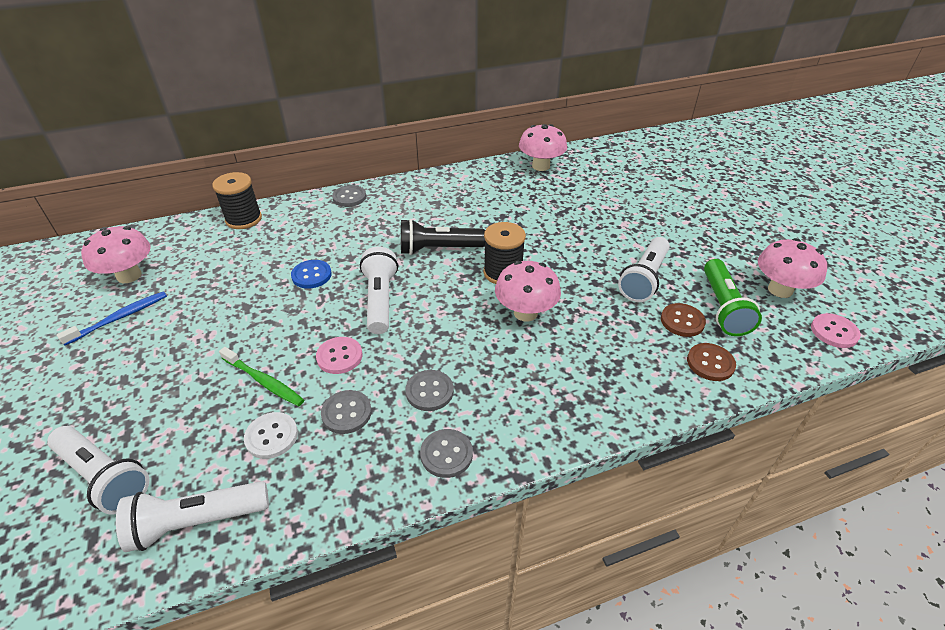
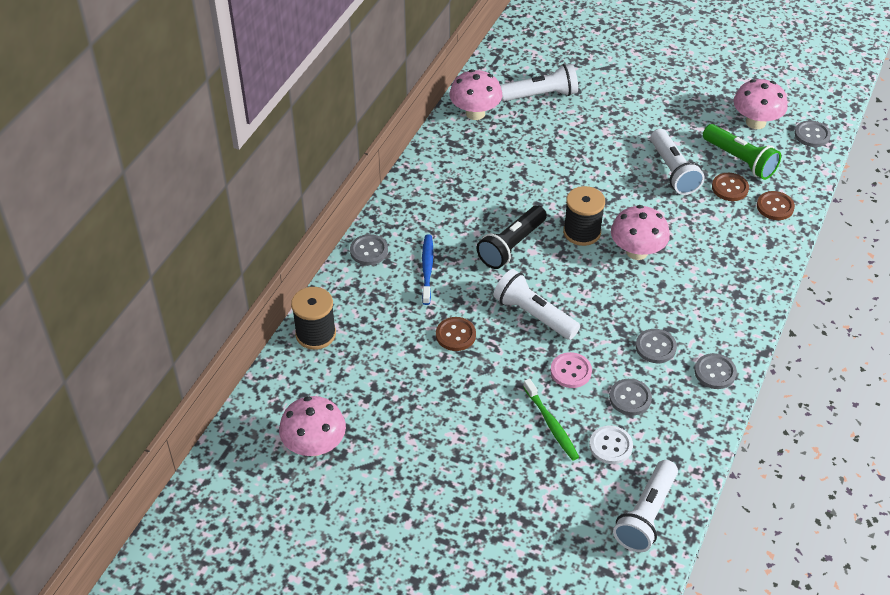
camera: 45 degrees left, 5 degrees up
(104, 477) = (556, 547): white flashlight -> white flashlight (541, 95)
(119, 318) = (373, 475): blue toothbrush -> blue toothbrush (427, 269)
(263, 381) = (551, 424): green toothbrush -> green toothbrush turned 75 degrees clockwise
(311, 275) = (455, 335): blue button -> brown button
(834, 332) = (812, 135): pink button -> grey button

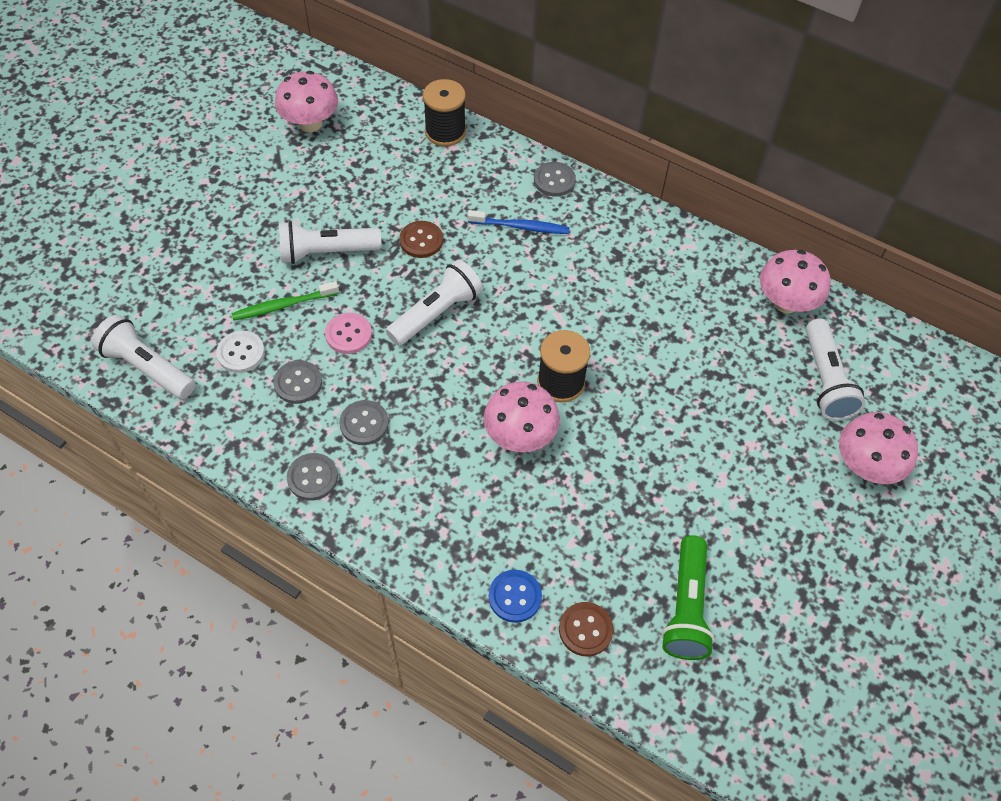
camera: 95 degrees right, 10 degrees up
(511, 246) = (546, 307): black flashlight -> none
(673, 171) = (667, 511): white flashlight -> white flashlight (326, 252)
(730, 188) = (628, 578): brown button -> none
(740, 160) = (686, 607): green flashlight -> green flashlight turned 45 degrees counterclockwise
(755, 122) = (772, 654): pink mushroom -> pink mushroom (865, 466)
(766, 243) = (515, 597): none -> blue button
(812, 135) = (742, 735): grey button -> none

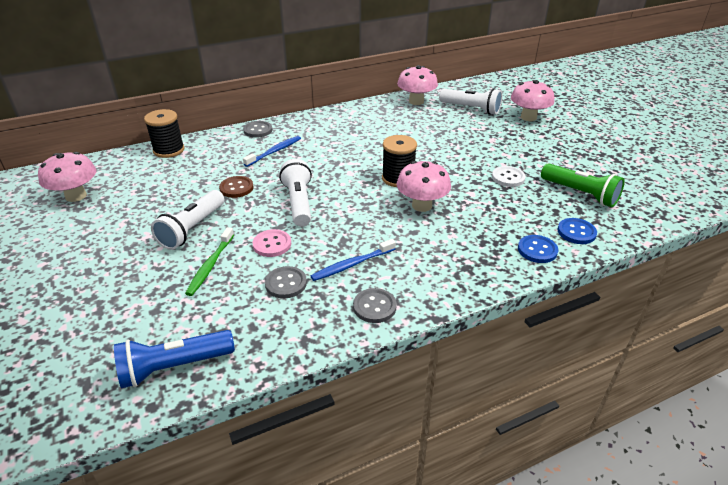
camera: 55 degrees left, 20 degrees down
(147, 367) = (174, 367): white flashlight -> blue flashlight
(241, 353) = (225, 303): white button -> white button (508, 178)
(364, 423) = (352, 264): grey button -> blue toothbrush
(585, 630) = (576, 232): brown button -> blue button

